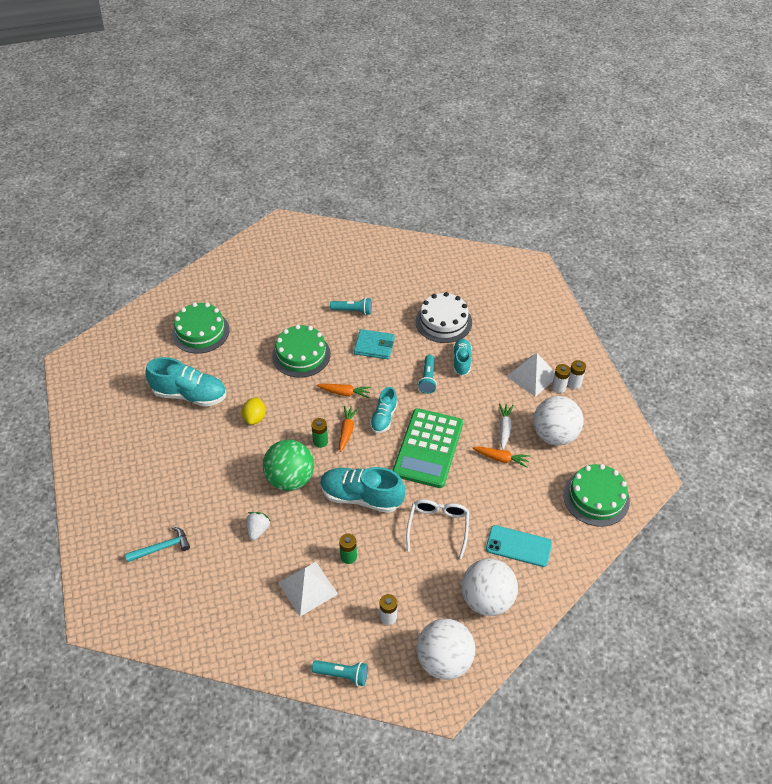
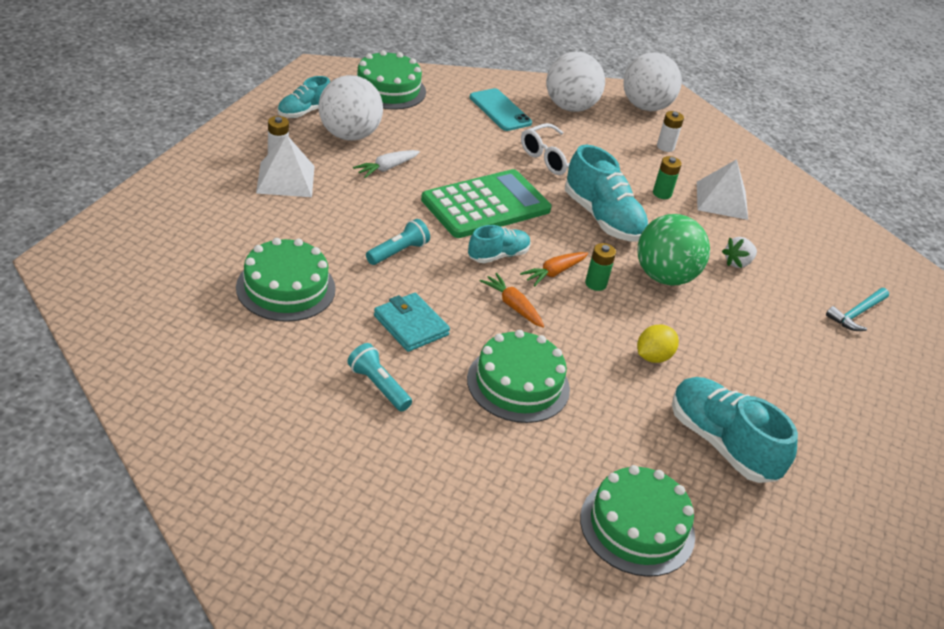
camera: 145 degrees left, 10 degrees down
(162, 547) = (857, 314): turquoise hammer -> turquoise hammer turned 60 degrees counterclockwise
(342, 674) = (737, 146): turquoise flashlight -> none
(443, 321) = (286, 288): white cake -> green cake
(461, 361) = (334, 239): turquoise shoe -> turquoise shoe (304, 112)
(501, 459) = (427, 155): orange carrot -> none
(574, 383) = (258, 148): white battery -> none

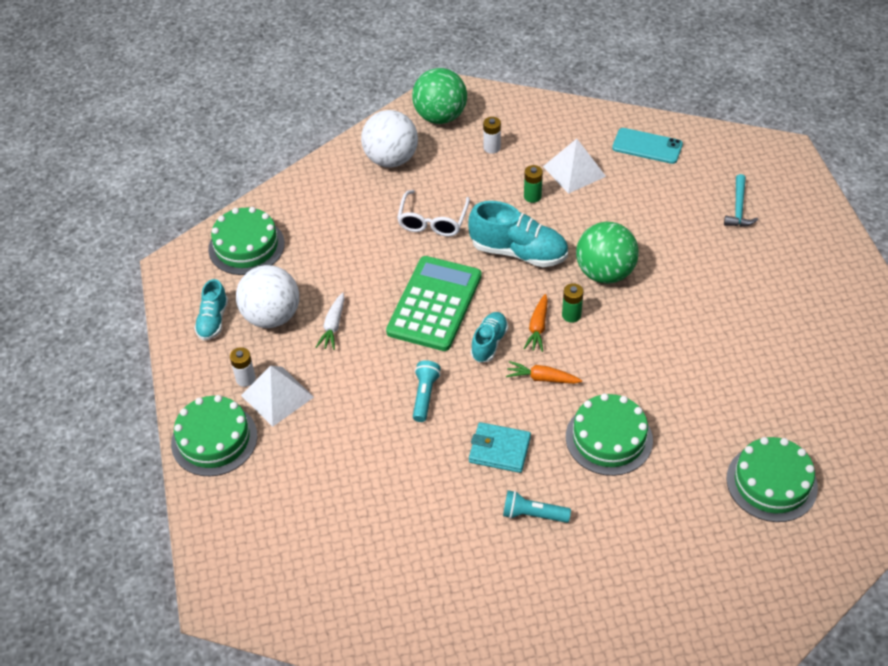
camera: 30 degrees left, 10 degrees up
(286, 288) = (389, 490): green cake -> green cake (214, 439)
(500, 110) = (347, 202): turquoise phone -> turquoise phone (647, 146)
(645, 107) = (440, 117): white ball -> green ball
(653, 357) = (661, 347): yellow lemon -> none
(722, 443) = (759, 381): turquoise shoe -> none
(737, 263) = (635, 222): white strawberry -> none

